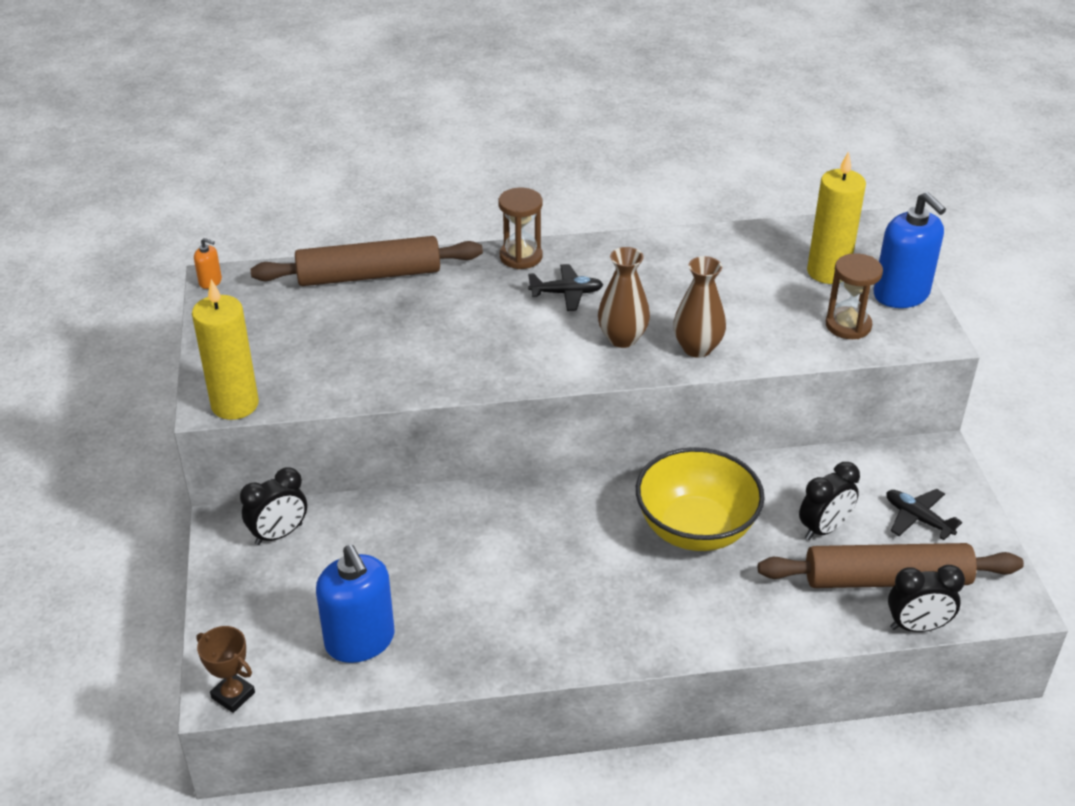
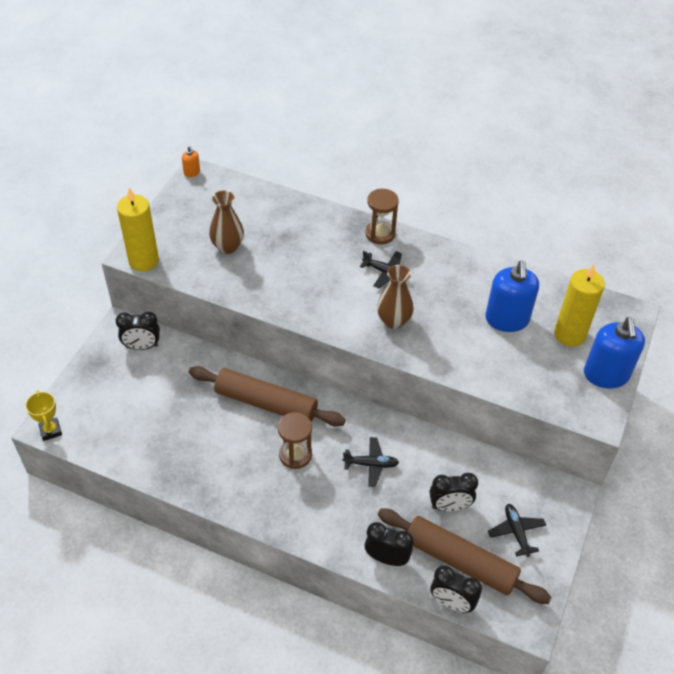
camera: 30 degrees right, 10 degrees up
(233, 695) = (50, 430): brown trophy -> yellow trophy
(360, 641) = (134, 434): blue soap dispenser -> blue soap dispenser (507, 319)
(369, 275) = (281, 207): brown rolling pin -> brown rolling pin (266, 403)
(695, 529) = (371, 464): yellow bowl -> black plane
(697, 348) = (434, 350): brown vase -> brown vase (228, 247)
(804, 619) = (387, 558): none -> black clock
(848, 325) = (547, 380): brown hourglass -> brown hourglass (295, 455)

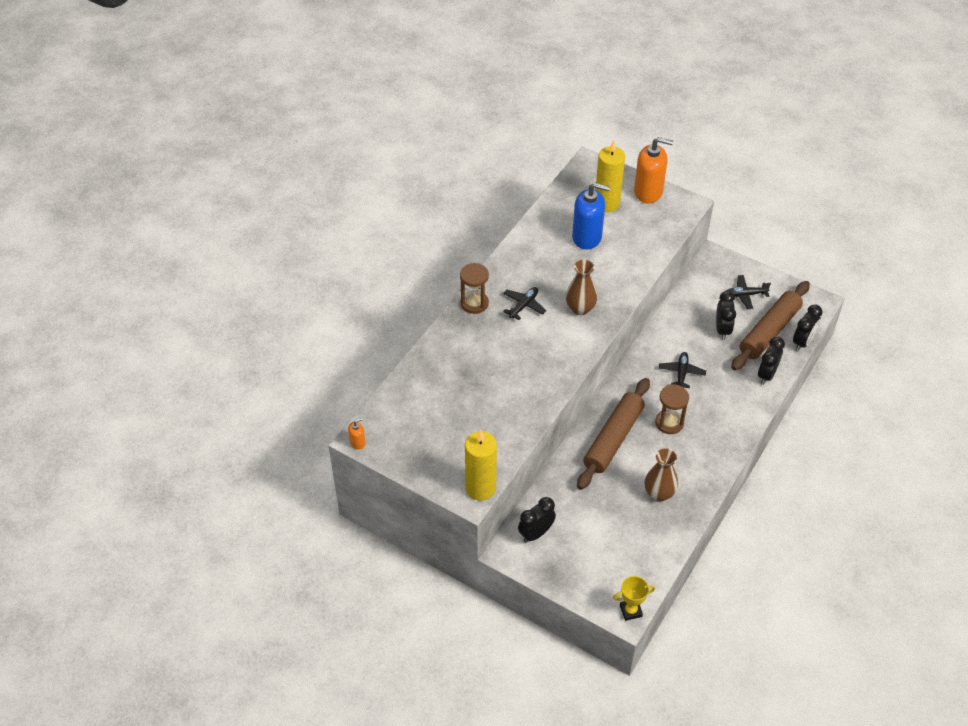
camera: 80 degrees left, 0 degrees up
(142, 346) = (536, 533): black clock -> black clock turned 135 degrees counterclockwise
(228, 247) = (472, 418): brown vase -> brown vase (659, 493)
(606, 375) = (648, 192): blue soap dispenser -> orange soap dispenser

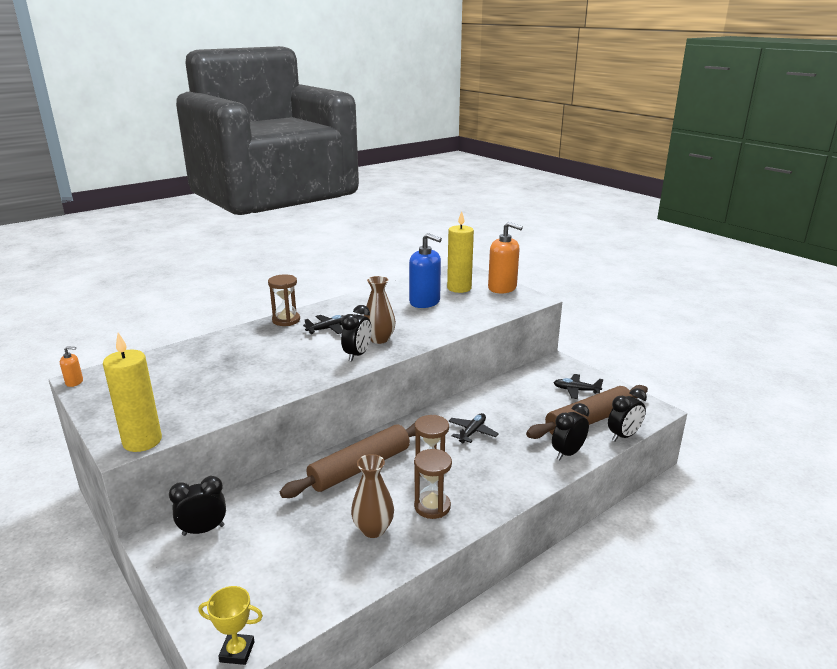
camera: 20 degrees right, 25 degrees down
(690, 460) = (432, 506): none -> brown hourglass
(722, 330) = (537, 409): black clock -> black clock (357, 355)

